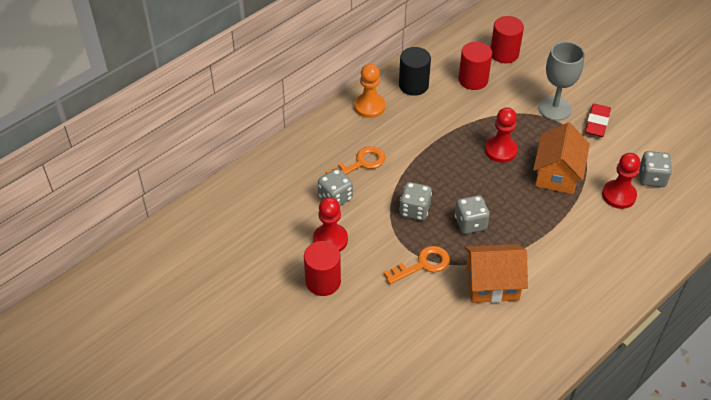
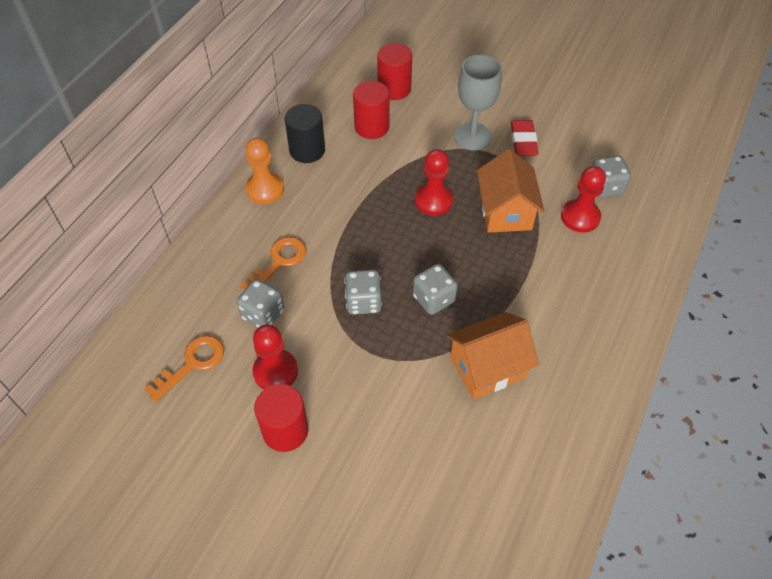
camera: 20 degrees left, 5 degrees up
(422, 265) = (398, 369): orange key -> orange key (192, 364)

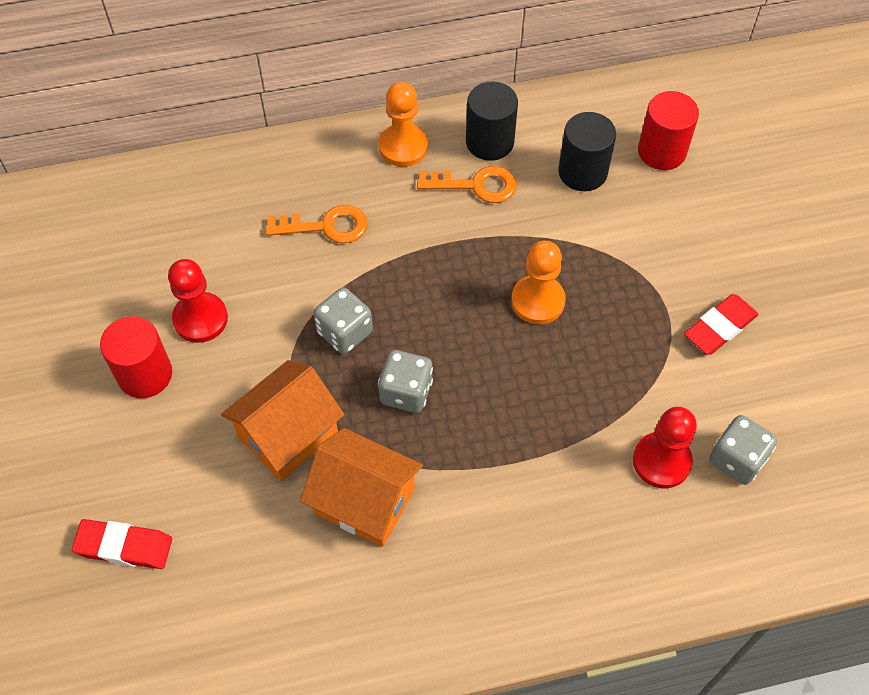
camera: 50 degrees right, 5 degrees up
(192, 364) = (153, 248): orange key -> orange key (476, 185)
(263, 314) = (254, 260): grey dice -> none
(371, 127) = (582, 172): red cylinder -> black cylinder
(404, 526) = (124, 546): none -> red eraser
(433, 200) = (538, 301): red pawn -> orange pawn
(472, 136) = (671, 273): grey goblet -> none
(505, 211) = (592, 380): orange house -> orange house (288, 434)

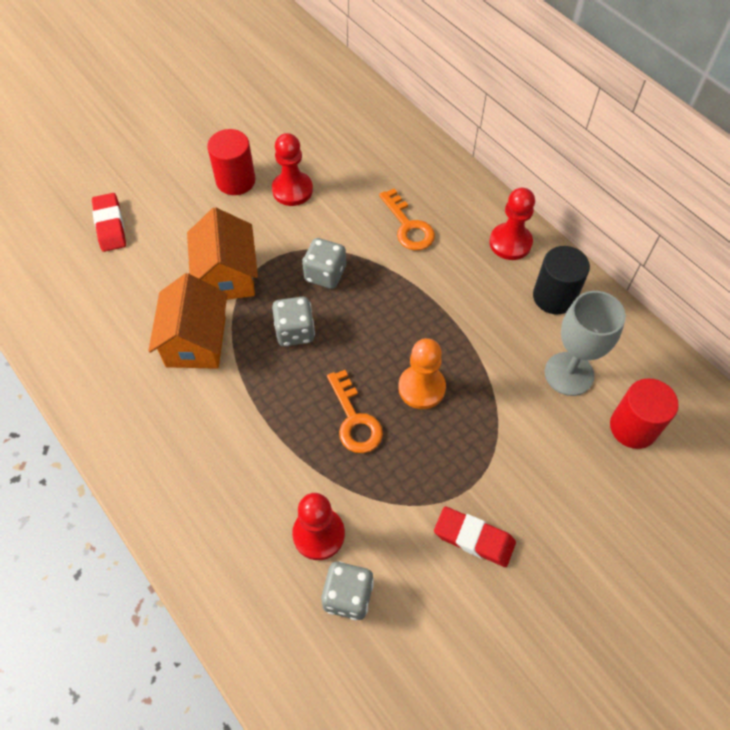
camera: 65 degrees right, 0 degrees up
(288, 434) = (227, 276): orange house -> orange house turned 60 degrees clockwise
(403, 147) = (510, 243): orange pawn -> red pawn
(476, 185) = (505, 304): orange key -> orange key (354, 419)
(582, 172) = (569, 374): black cylinder -> grey goblet

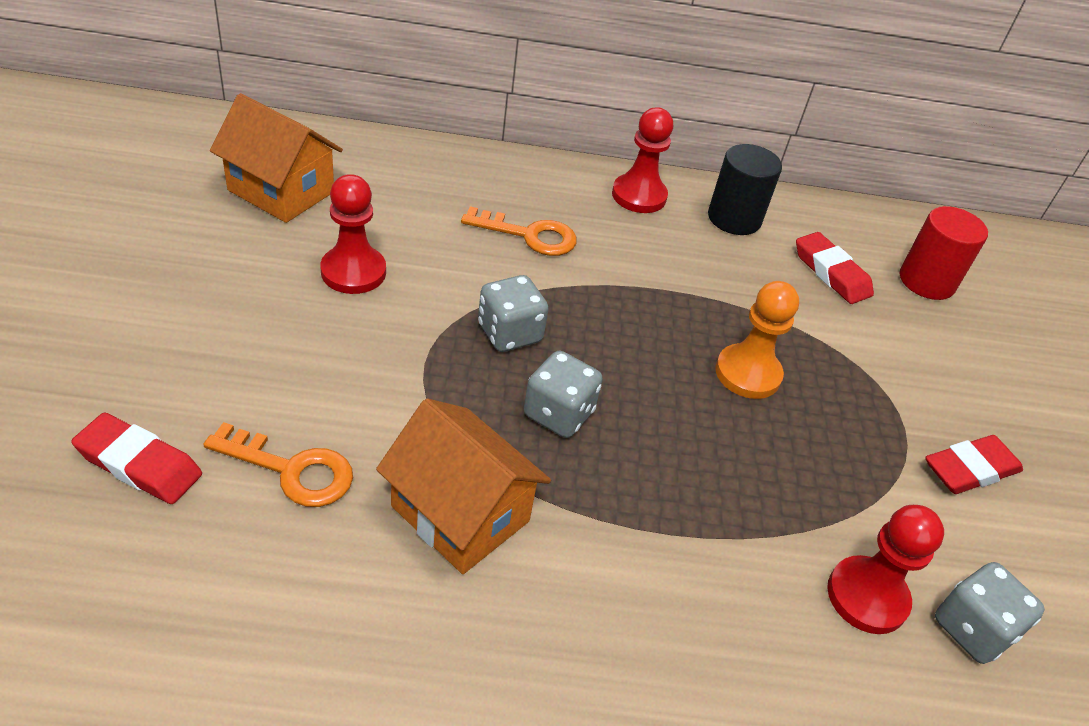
camera: 55 degrees left, 15 degrees down
(227, 276) = (398, 411): orange house -> orange house (281, 191)
(235, 181) = (264, 302): red cylinder -> none
(354, 419) = (736, 453): orange key -> orange key (292, 470)
(569, 374) = (831, 273): grey goblet -> red eraser

